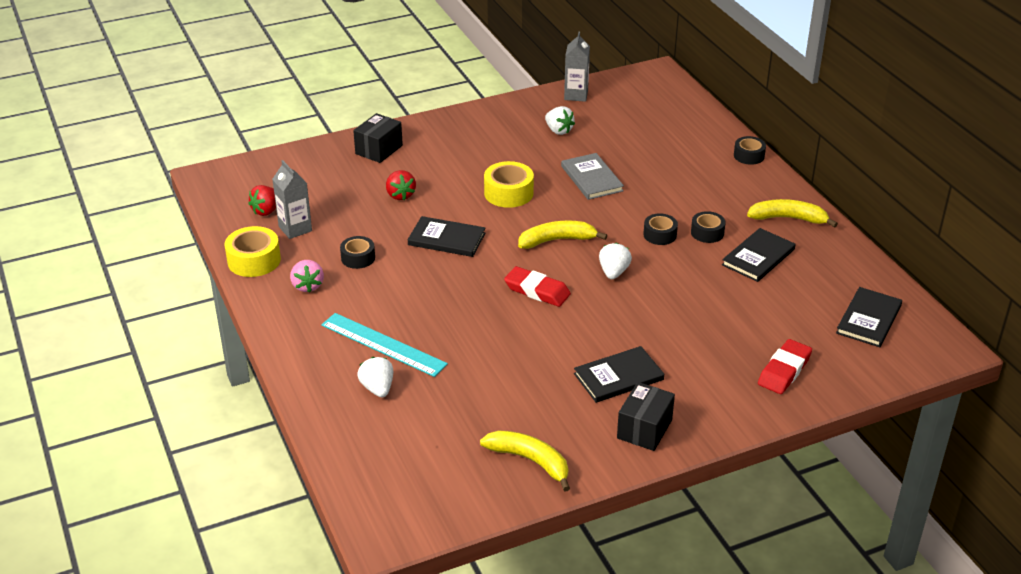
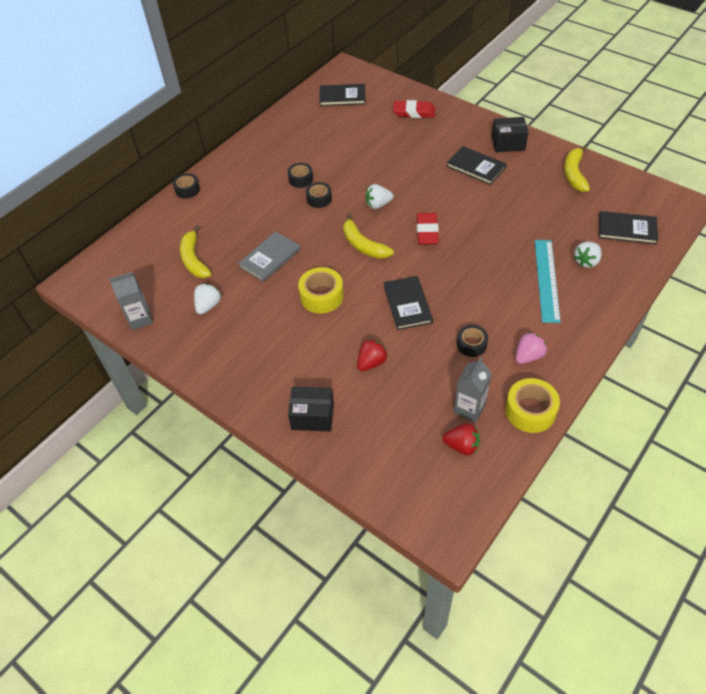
camera: 115 degrees left, 15 degrees up
(758, 257) = (312, 150): black book -> black book (627, 229)
(788, 218) = (258, 151): yellow banana -> yellow banana (194, 259)

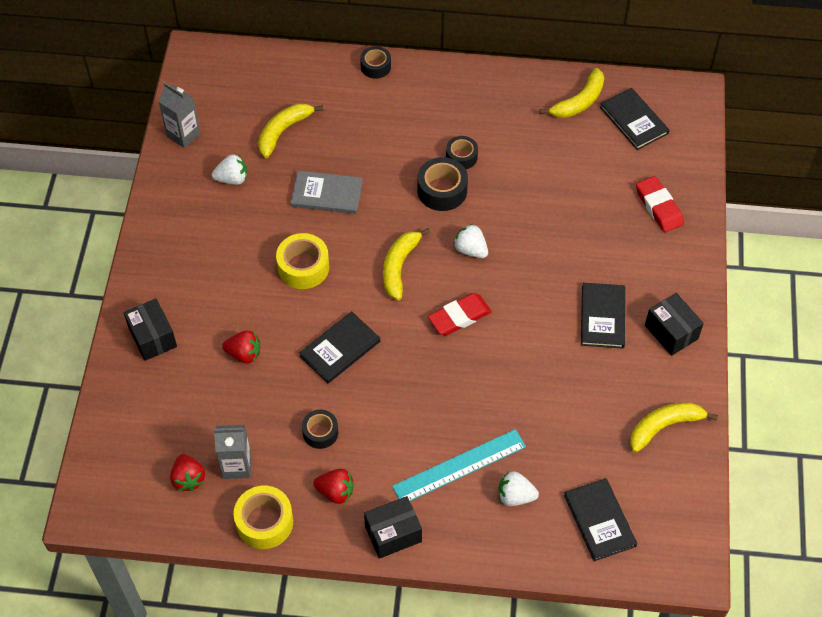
camera: 55 degrees right, 5 degrees up
(307, 112) = (579, 102): none -> yellow banana
(319, 199) = (442, 190): black tape -> black tape, size x1.55
(528, 356) = (335, 492): pink strawberry -> red strawberry
(582, 337) = (393, 534): none -> black box

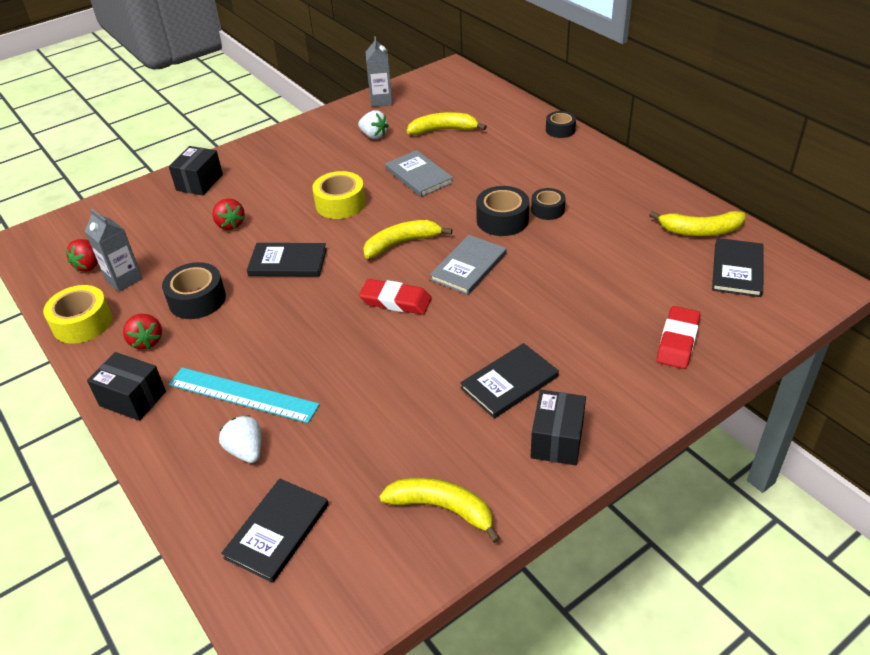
camera: 50 degrees right, 15 degrees down
(320, 432) = (197, 299): black tape -> black tape, size x1.55
(470, 250) = (468, 267): white strawberry -> grey book

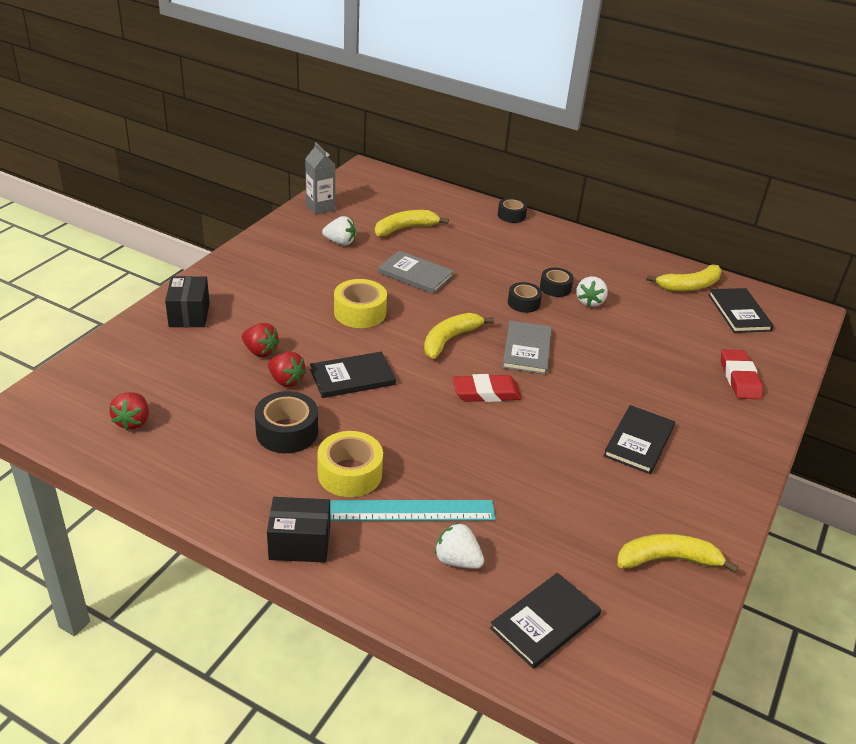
camera: 30 degrees left, 5 degrees down
(82, 323) = (176, 482): yellow tape -> yellow tape (350, 473)
(124, 279) = (186, 428): grey carton -> none
(146, 341) = (266, 484): red strawberry -> red strawberry (286, 381)
(277, 531) = (545, 622): black book -> black book turned 45 degrees clockwise
(502, 220) = (523, 303): black tape -> black tape, size x0.65
(557, 440) = (712, 479): black box -> none
(573, 230) = (590, 302): none -> white strawberry

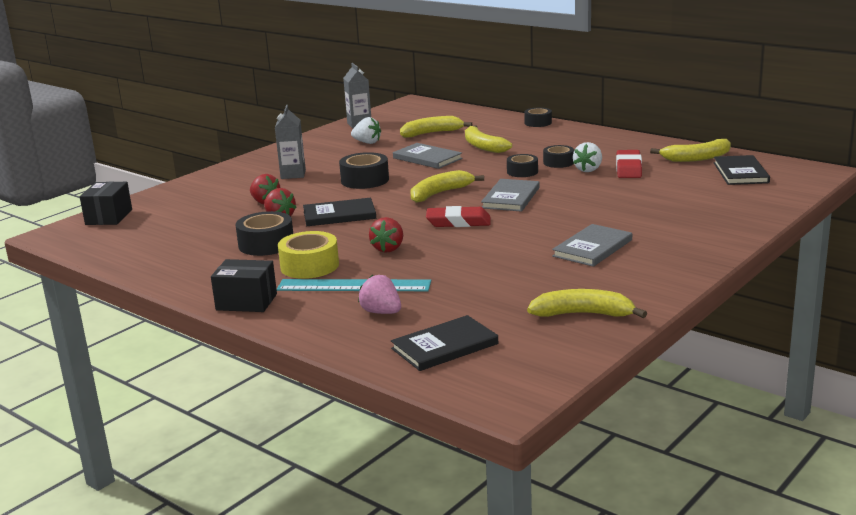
camera: 15 degrees right, 15 degrees down
(133, 421) = (139, 240): red strawberry -> red strawberry (388, 249)
(189, 314) = (214, 184): black box -> black box (109, 217)
(275, 299) = (293, 174): none -> grey carton
(360, 312) = (365, 180): yellow tape -> black tape
(457, 560) = (381, 312): white strawberry -> pink strawberry
(468, 255) = (483, 146): none -> yellow banana
(639, 441) = (593, 248): black book -> grey book
(739, 378) = (718, 211): red eraser -> red eraser (628, 168)

